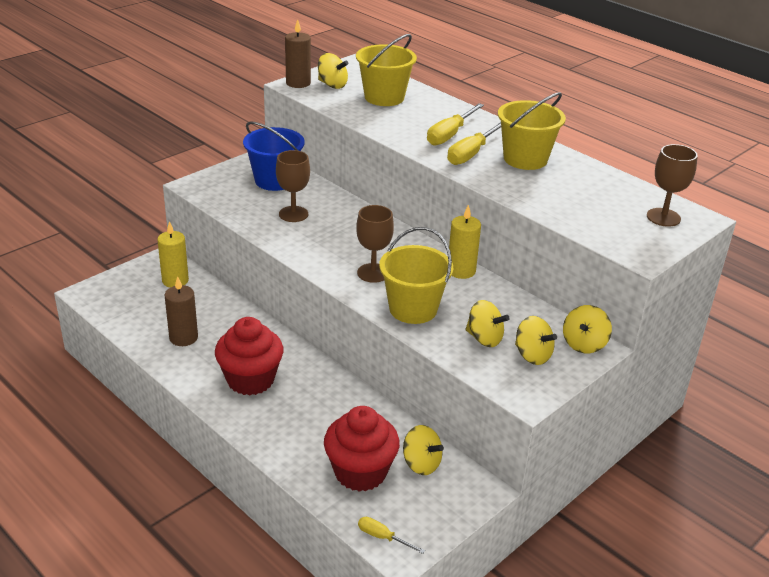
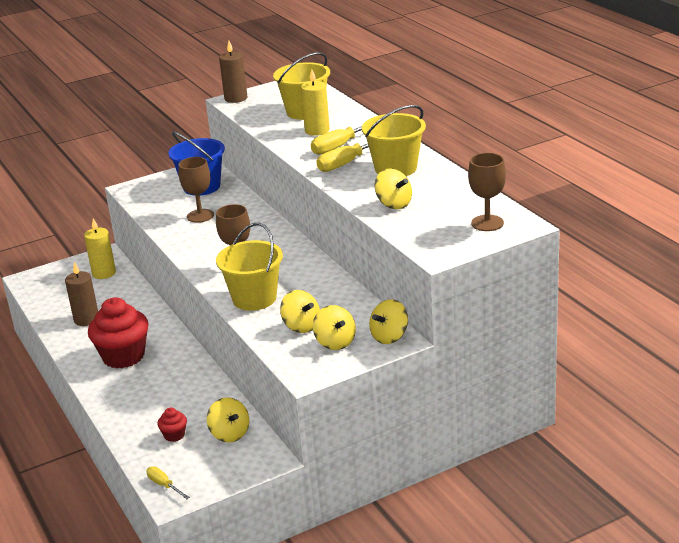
camera: 20 degrees right, 5 degrees down
(332, 85) = (265, 100): yellow spinning top -> yellow spinning top (394, 204)
(360, 472) = (174, 435): red cupcake -> red cupcake, size x0.44
(461, 271) = (319, 270): yellow candle -> yellow candle (317, 131)

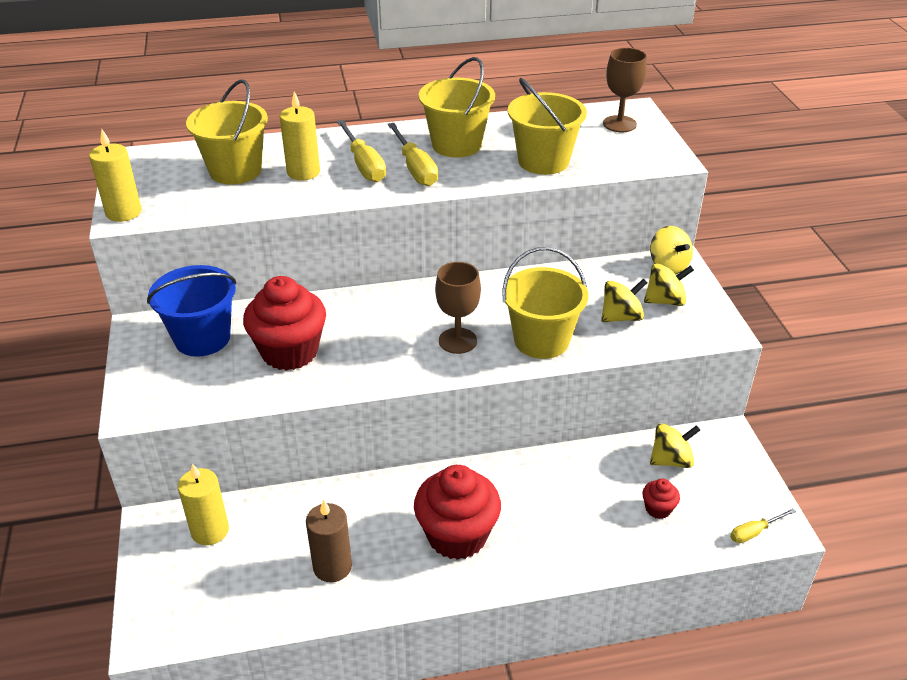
camera: 75 degrees left, 10 degrees up
(200, 216) = (290, 352): brown goblet -> red cupcake
(236, 98) = (123, 212): brown candle -> yellow candle
(394, 204) = (543, 161): yellow spinning top -> yellow bucket

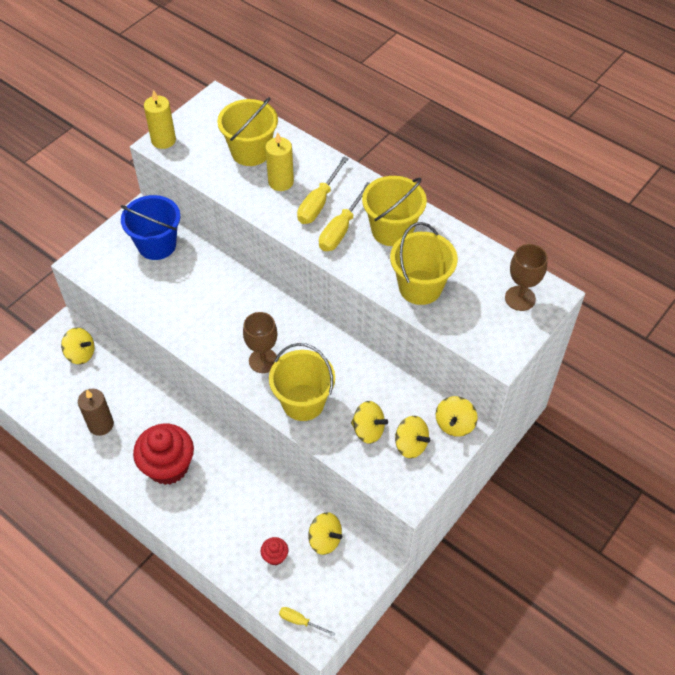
camera: 50 degrees right, 15 degrees up
(210, 530) = (81, 354): yellow candle -> yellow spinning top
(290, 352) = (181, 291): red cupcake -> none

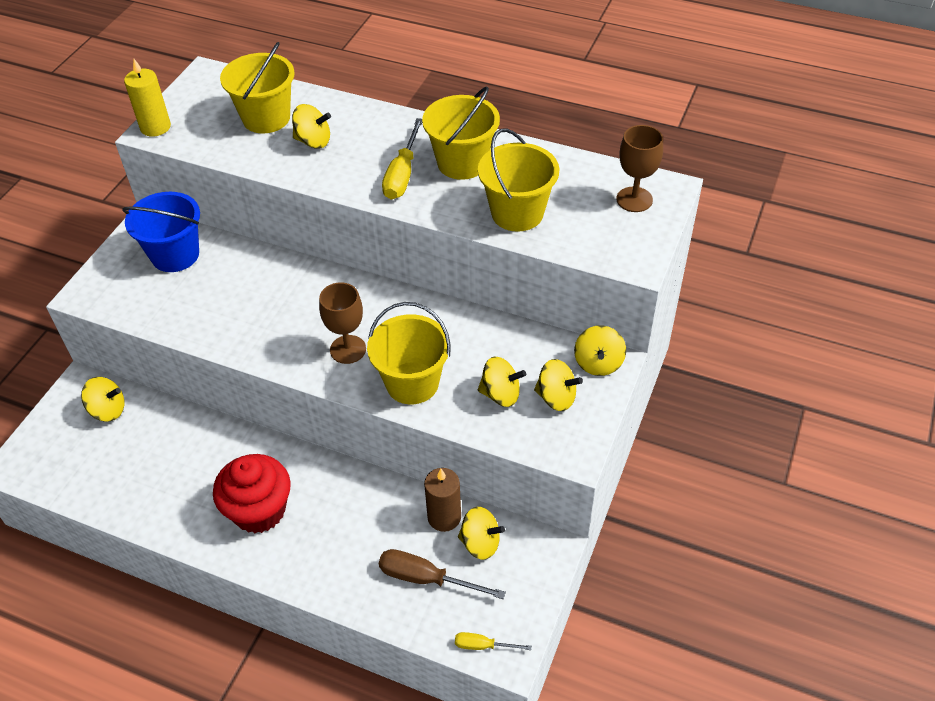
camera: 15 degrees left, 5 degrees down
(101, 425) = (158, 484): brown candle -> brown candle (444, 517)
(275, 556) = (426, 578): red cupcake -> brown screwdriver
(281, 182) = (313, 141): yellow candle -> yellow spinning top
(319, 203) = (366, 153): yellow screwdriver -> none

